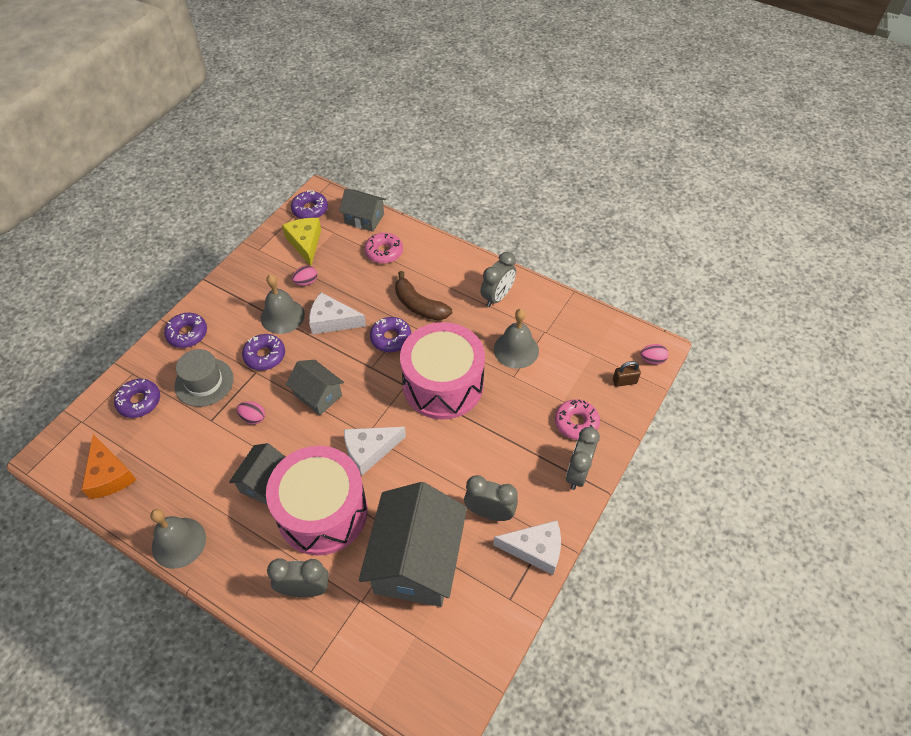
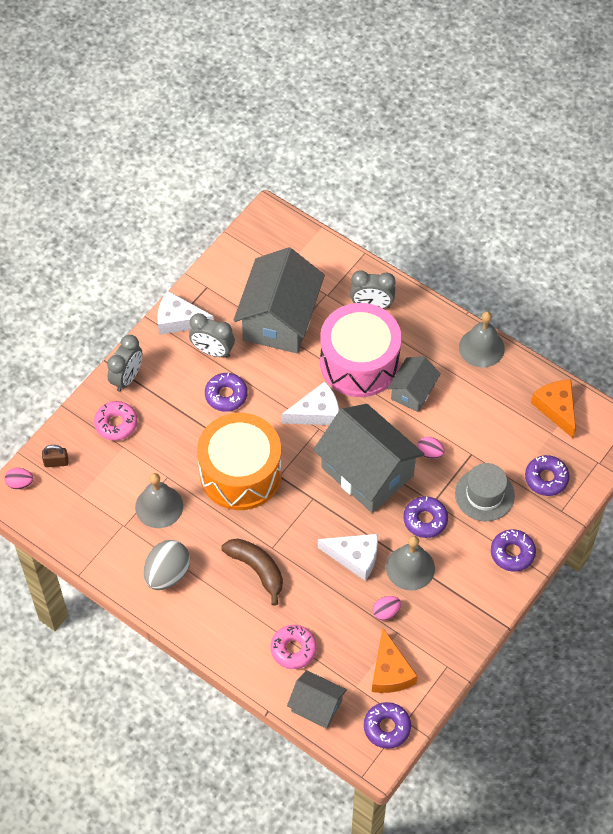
camera: 175 degrees left, 5 degrees up
(305, 243) = (390, 671): yellow cheese -> orange cheese
(318, 395) = (367, 472): grey house -> grey house, size x1.90
(391, 338) = (291, 530): purple donut -> purple donut (226, 395)
(443, 384) = (240, 473): pink drum -> orange drum
(497, 297) = (167, 574): grey clock -> grey egg

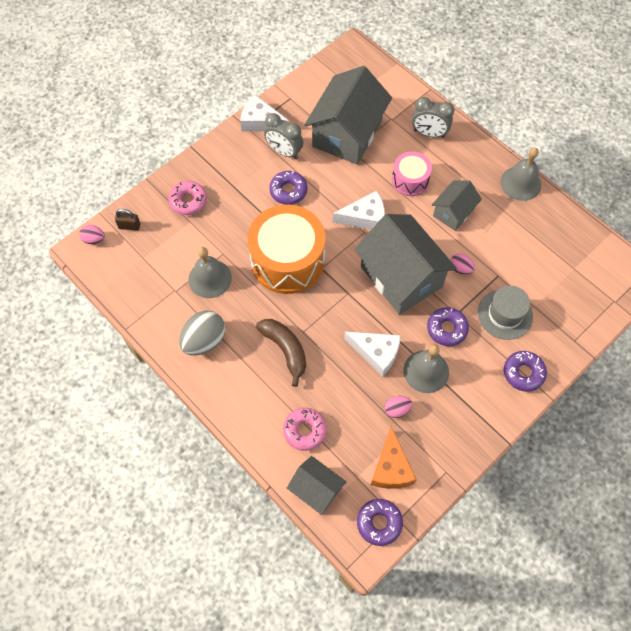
camera: 10 degrees right, 5 degrees up
(127, 378) = (206, 163): grey clock -> none
(359, 363) = (410, 180): pink drum -> pink drum, size x0.53
(546, 478) = (564, 308): purple donut -> none
(556, 408) = (581, 247): orange cheese -> none

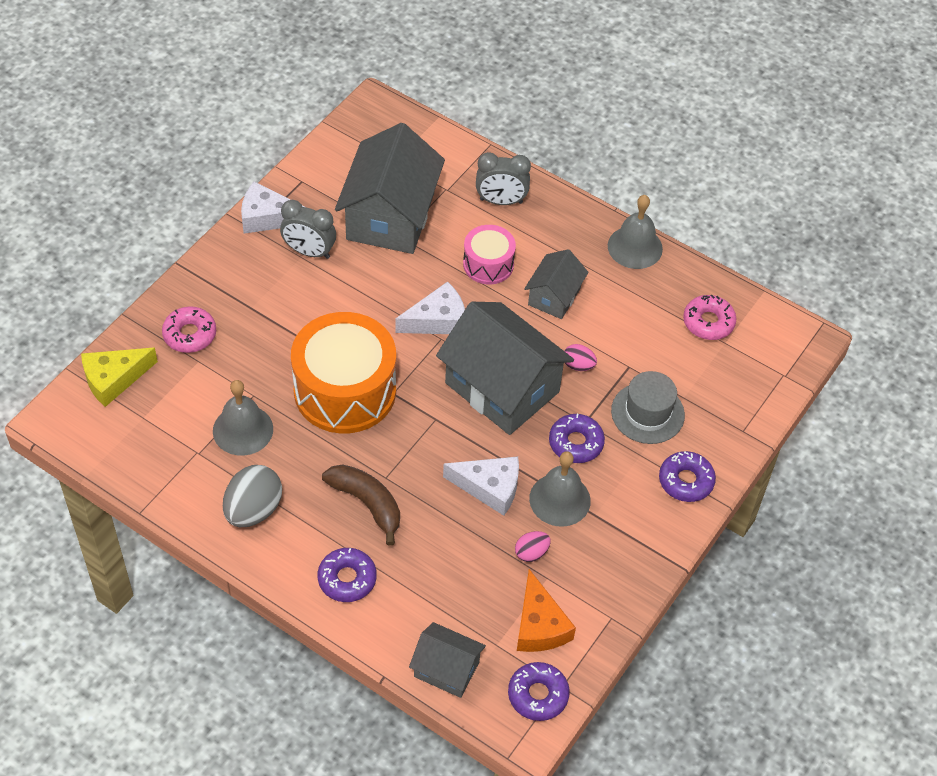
camera: 15 degrees left, 10 degrees down
(94, 239) = (67, 404): pink egg -> none
(129, 226) = (114, 379): brown padlock -> yellow cheese
(288, 191) = (326, 301): purple donut -> purple donut (347, 579)
(305, 430) = (415, 599): pink donut -> pink donut (708, 322)

